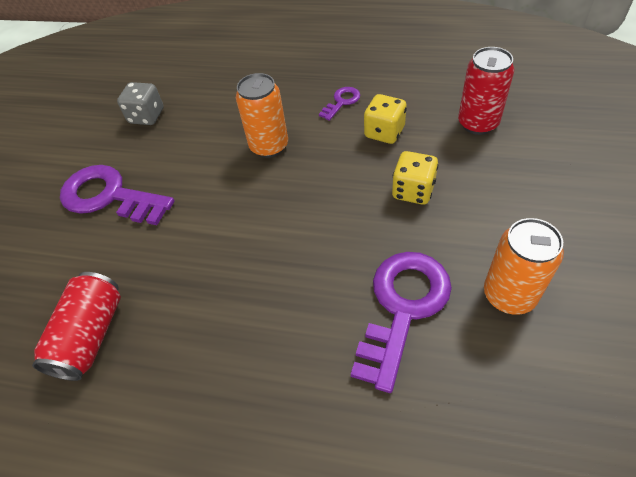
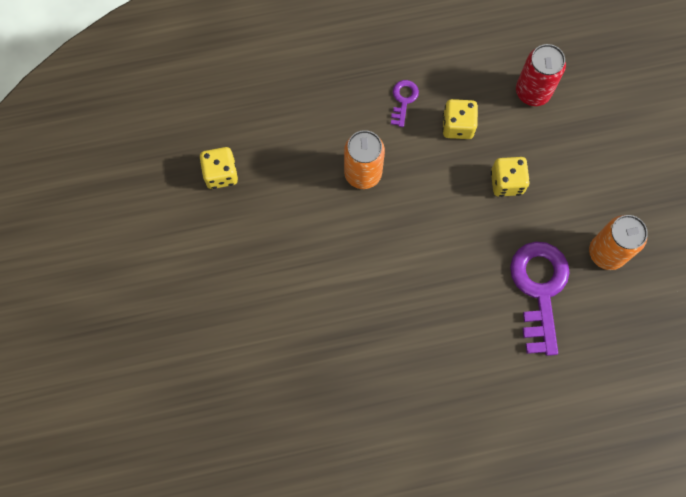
camera: 30 degrees left, 20 degrees up
(91, 335) = (323, 397): red can -> none
(109, 196) = (248, 274): purple key -> none
(147, 116) = (221, 174): grey dice -> yellow dice

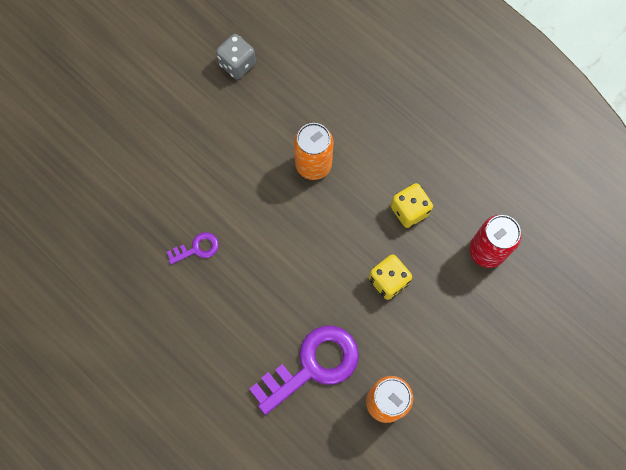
camera: 55 degrees right, 0 degrees up
(221, 174) = (237, 64): yellow dice -> grey dice
(403, 100) = (400, 154): purple key -> purple key (197, 248)

